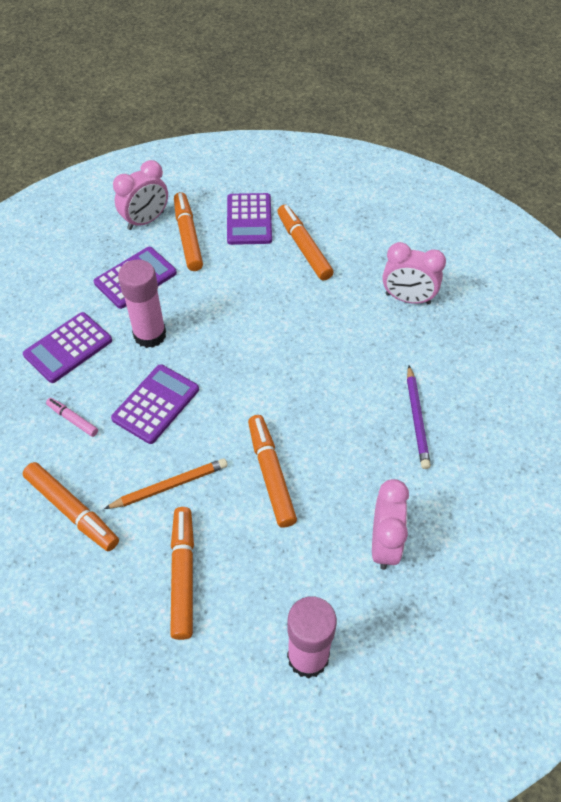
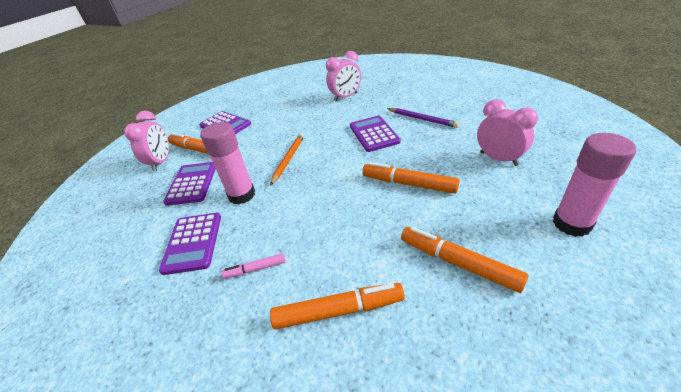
camera: 45 degrees left, 15 degrees down
(156, 404) = (298, 215): purple calculator -> purple calculator (374, 134)
(170, 485) = (372, 236): orange pencil -> orange pencil (288, 159)
(304, 247) = (271, 115): orange marker -> none

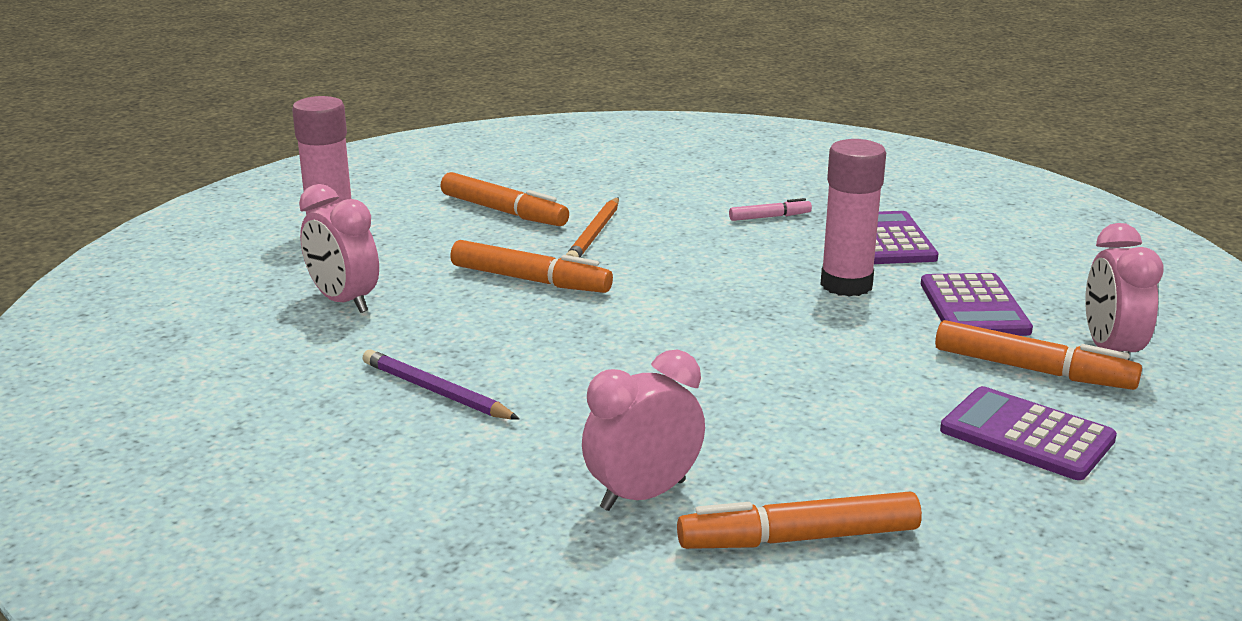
camera: 175 degrees right, 15 degrees down
(288, 159) = (777, 333): orange pencil -> orange pencil (594, 234)
(338, 311) = (655, 191): orange marker -> orange marker (799, 538)
(374, 134) = (573, 367): purple calculator -> none

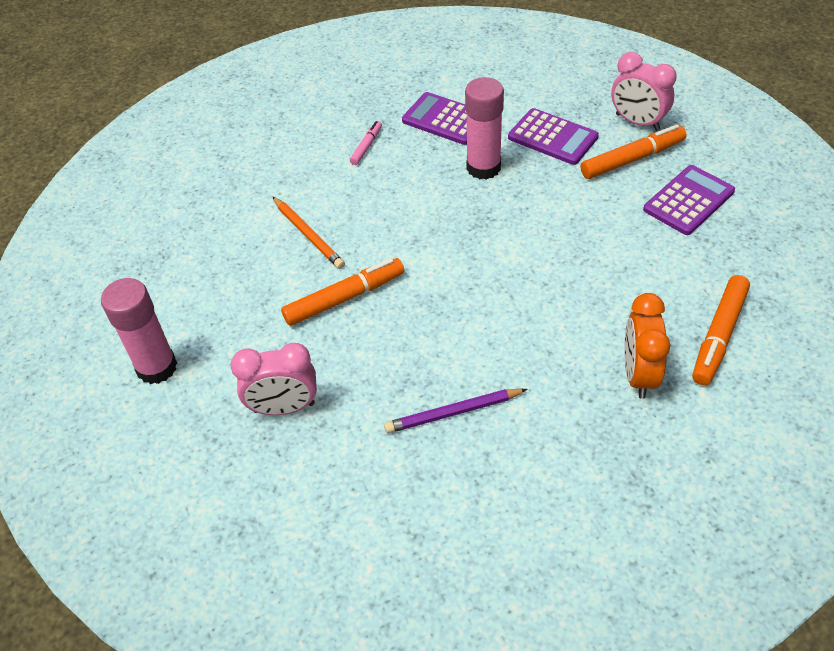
camera: 50 degrees left, 25 degrees up
(503, 211) = (225, 261): orange marker -> none
(643, 495) = (638, 374): pink clock -> orange clock
(1027, 435) = (688, 200): purple calculator -> purple calculator turned 150 degrees clockwise

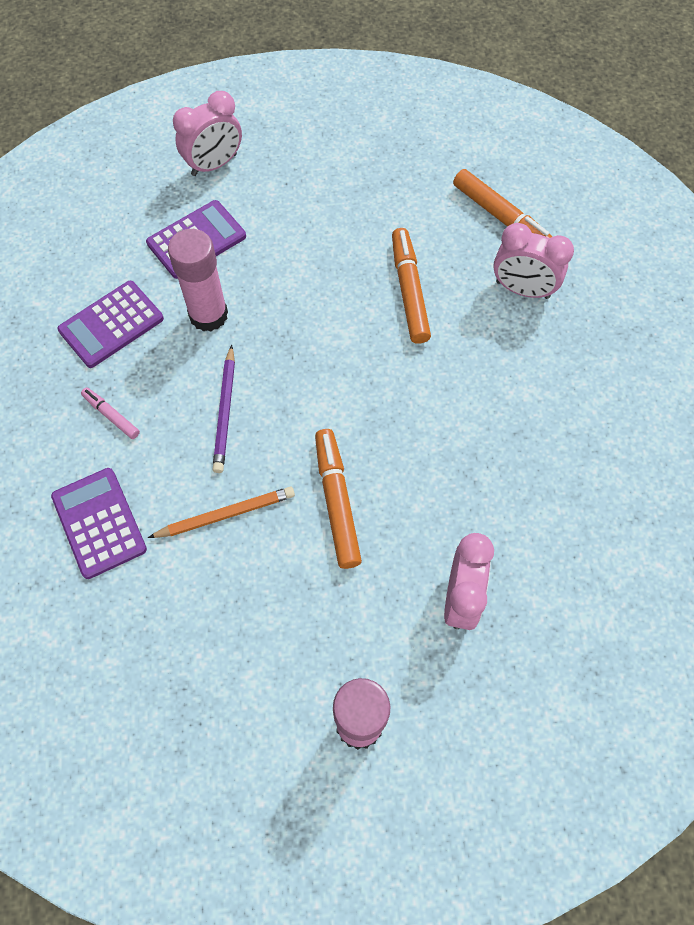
camera: 75 degrees left, 15 degrees up
(453, 413) = (516, 446): purple pencil -> purple pencil (225, 412)
(632, 159) = (263, 189): orange marker -> orange marker (409, 291)
(638, 374) = (522, 290): orange clock -> pink clock
(688, 200) = (339, 171): purple calculator -> purple calculator (99, 523)

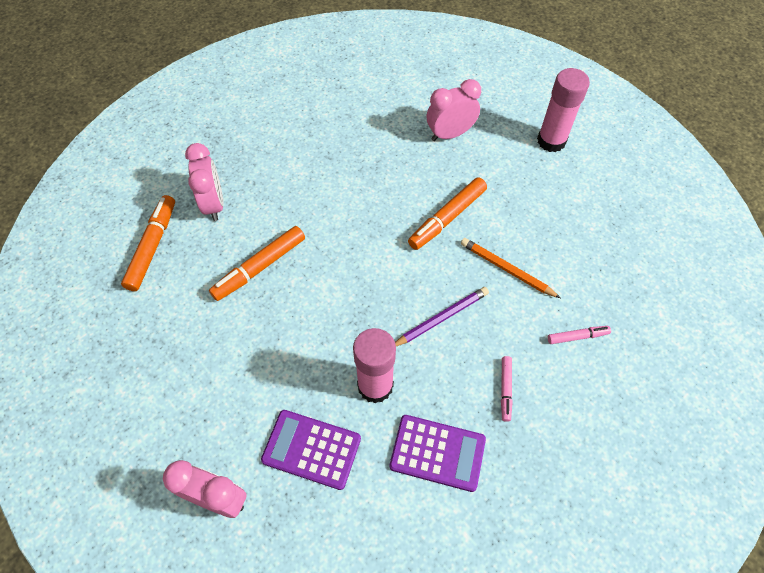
camera: 125 degrees left, 5 degrees down
(99, 523) = (577, 336): purple calculator -> pink marker

